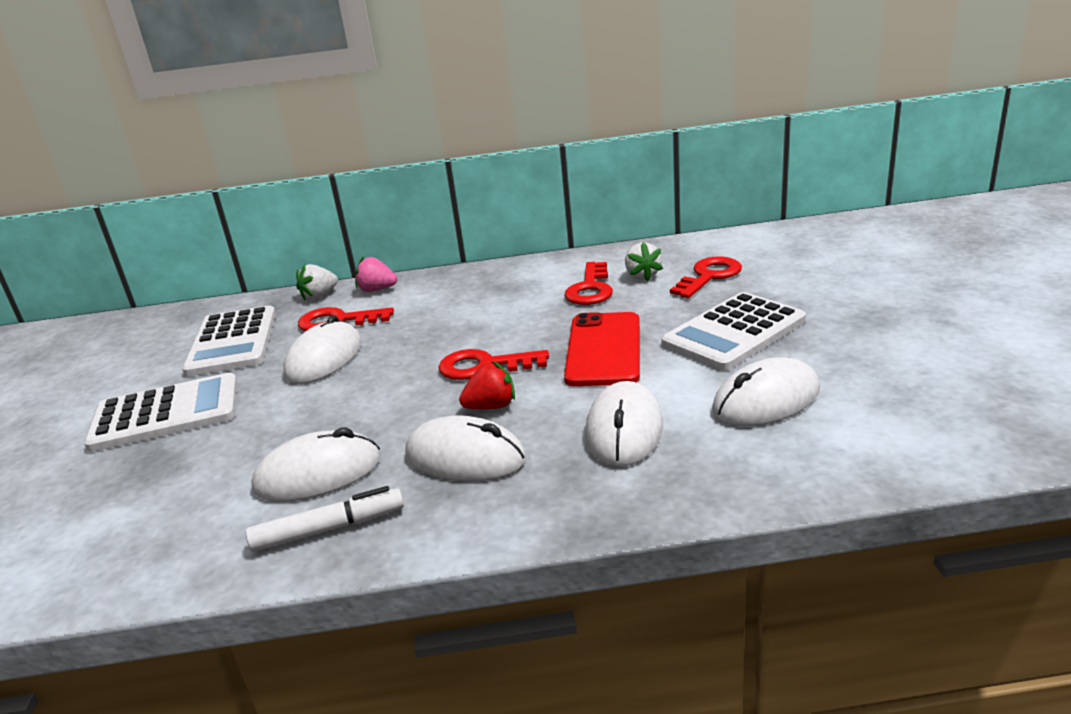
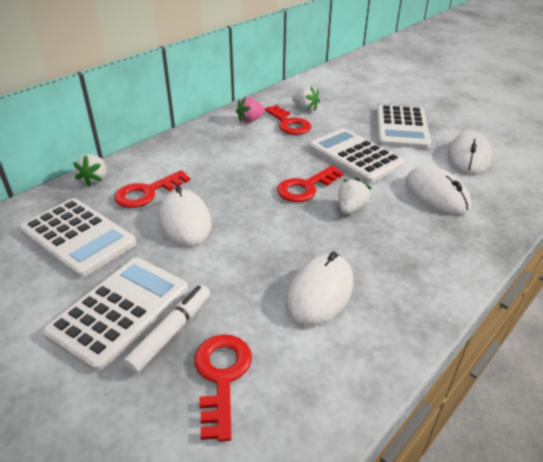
camera: 45 degrees left, 10 degrees up
(329, 529) = (387, 319): white marker -> white marker (171, 332)
(377, 290) = (138, 162): pink strawberry -> pink strawberry (250, 120)
(465, 457) = (387, 242): white mouse -> none
(491, 406) = (351, 209): red strawberry -> white strawberry
(603, 349) = (355, 156): red phone -> white calculator
(709, 276) = (341, 101): red key -> red key (221, 376)

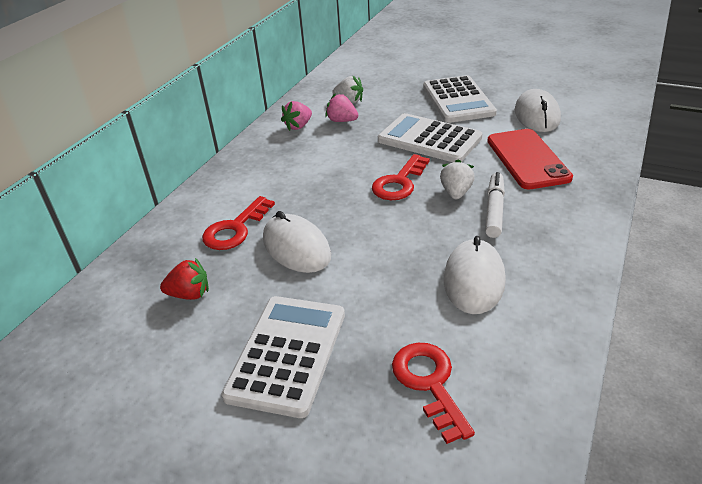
camera: 15 degrees left, 0 degrees up
(78, 237) = (190, 294): white calculator -> red strawberry
(95, 180) = (166, 229): white strawberry -> none
(171, 332) = (354, 359): white marker -> white marker (494, 210)
(289, 124) = (342, 121): red key -> pink strawberry
(436, 194) = (527, 159): white mouse -> red phone

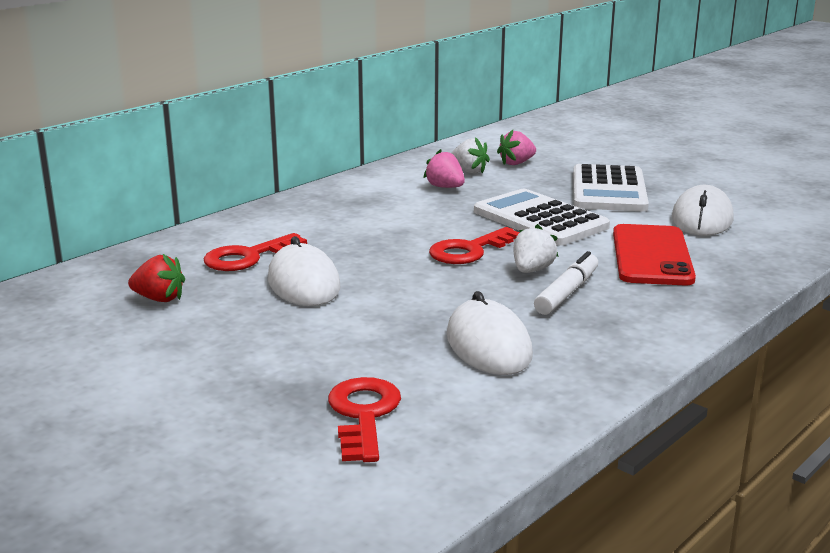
camera: 15 degrees right, 15 degrees down
(287, 354) = (227, 363): white calculator -> none
(298, 126) = (388, 184): pink strawberry -> pink strawberry (516, 163)
(474, 280) = (488, 345): white mouse -> white mouse turned 45 degrees counterclockwise

